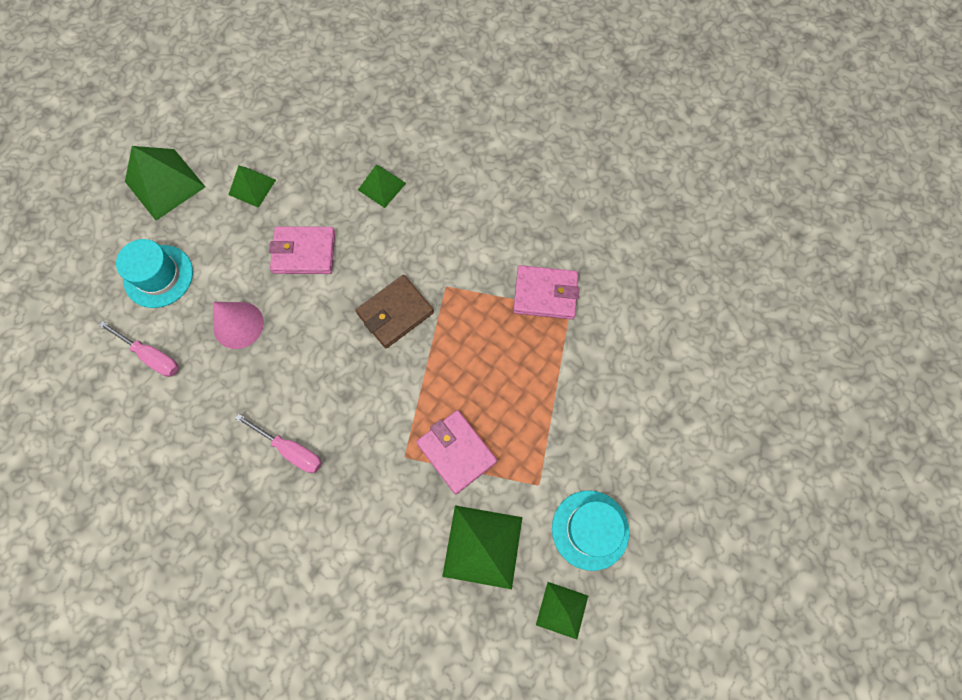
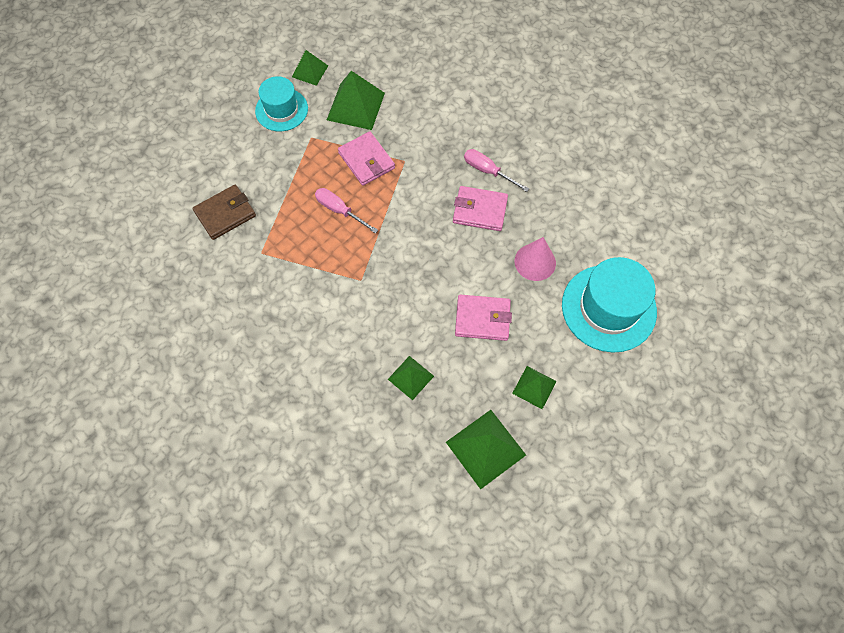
camera: 175 degrees left, 5 degrees down
(151, 356) = (602, 243): pink screwdriver -> pink screwdriver (339, 210)
(158, 276) = (608, 308): turquoise hat -> turquoise hat, size x1.58
(165, 184) = (619, 397): green pyramid -> green pyramid (486, 448)
(395, 313) = (405, 261): brown wallet -> brown wallet (225, 214)
(545, 294) = (278, 266): pink wallet -> pink wallet (479, 210)

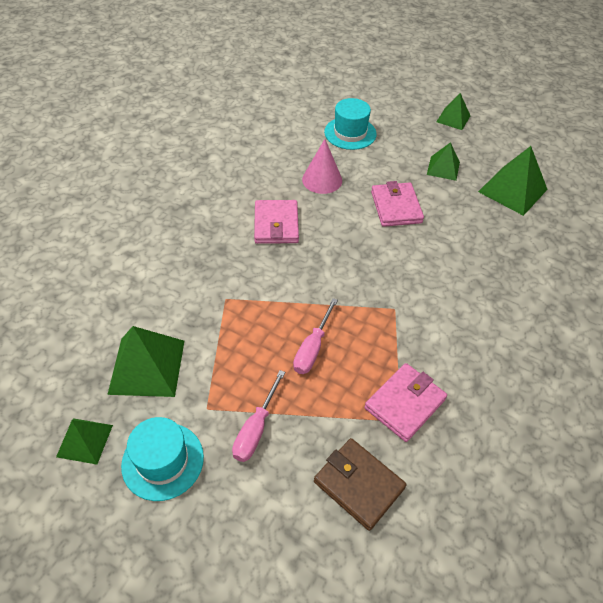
camera: 105 degrees left, 15 degrees down
(366, 160) = (233, 336): pink wallet -> pink wallet (405, 403)
(410, 377) = (479, 248): green pyramid -> green pyramid (453, 118)
(488, 171) = (225, 225): pink screwdriver -> pink screwdriver (256, 429)
(608, 308) = (350, 133): turquoise hat -> turquoise hat, size x0.63

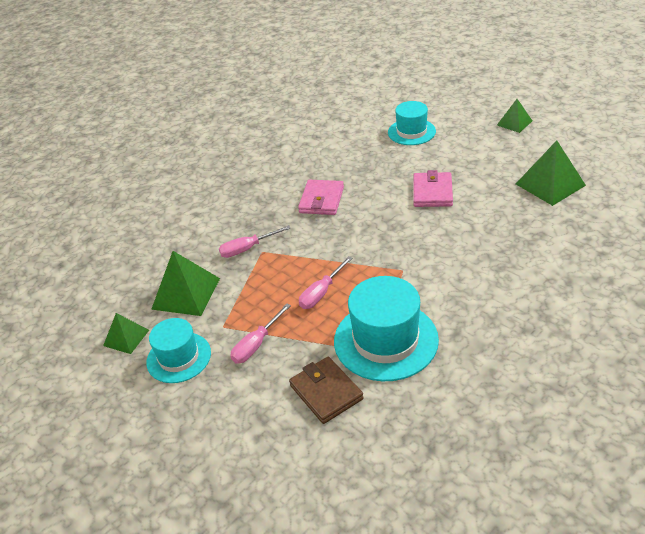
camera: 20 degrees right, 10 degrees down
(207, 296) = (247, 249): none -> pink screwdriver
(322, 180) = (373, 168): pink cone -> none
(405, 403) = (386, 340): pink wallet -> turquoise hat
(443, 168) = (489, 163): green pyramid -> none

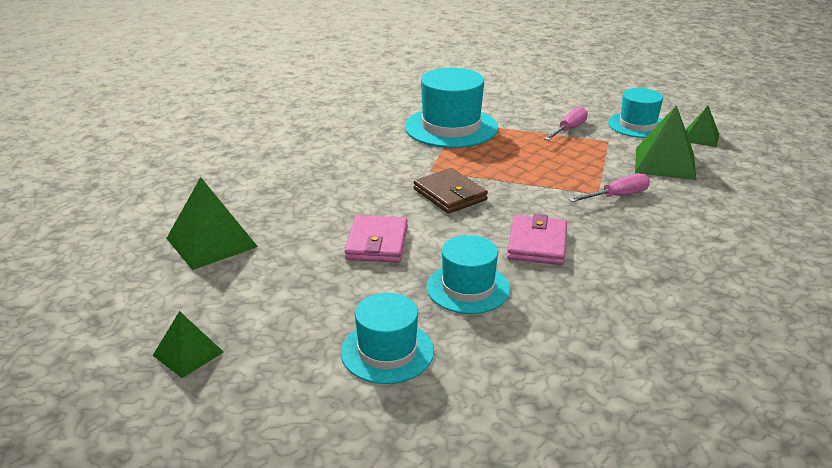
camera: 175 degrees right, 10 degrees down
(321, 293) = (516, 157): pink screwdriver -> none
(326, 392) = (500, 106): brown wallet -> brown wallet (450, 195)
(369, 167) = (468, 288): none -> turquoise hat

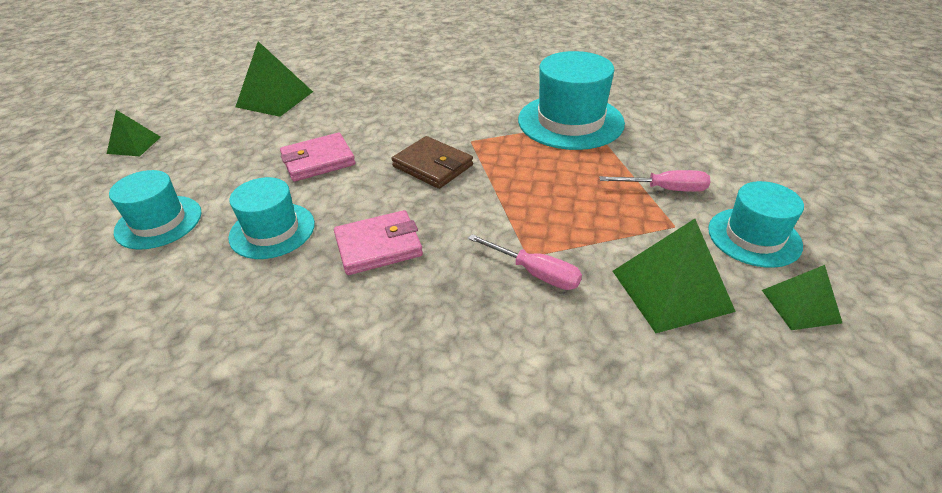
camera: 60 degrees right, 10 degrees up
(450, 195) = (433, 166): brown wallet -> brown wallet turned 75 degrees counterclockwise

